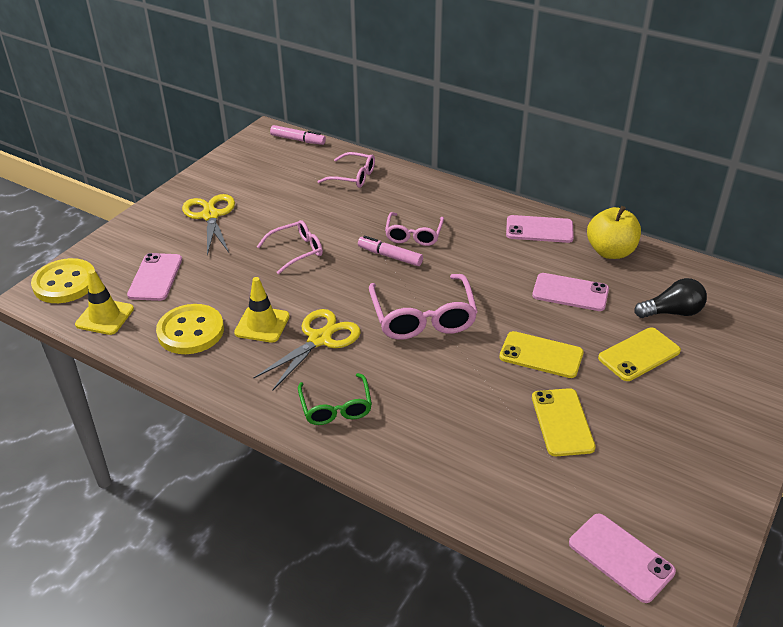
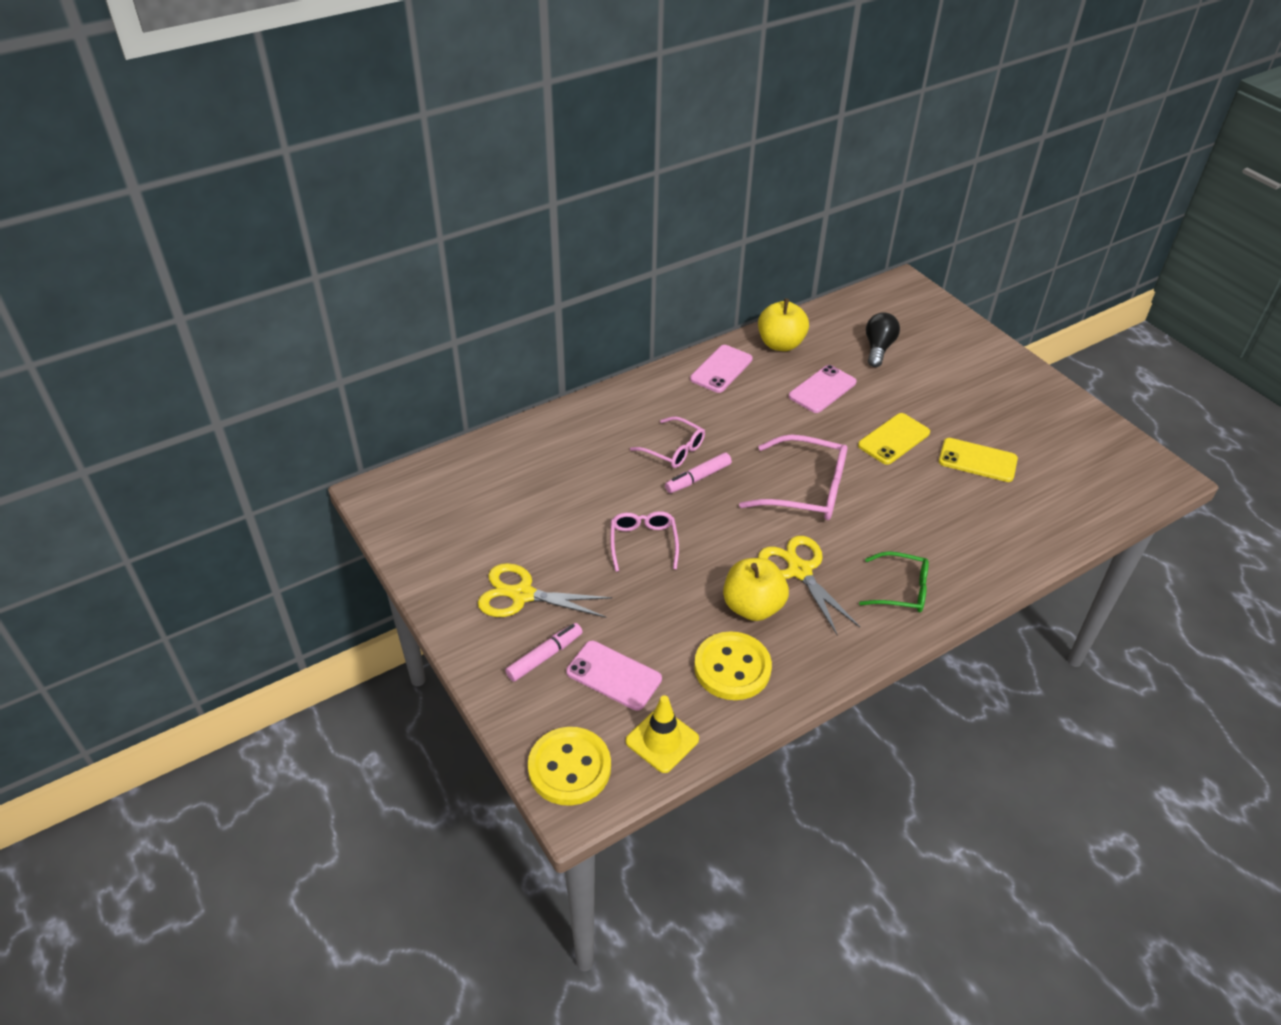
camera: 65 degrees left, 5 degrees up
(262, 324) = (753, 607): yellow traffic cone -> yellow apple
(298, 140) = (418, 473): pink marker -> pink marker (545, 656)
(352, 177) = (534, 456): pink glasses -> none
(620, 557) = (1121, 489): pink phone -> none
(639, 354) = (919, 387): yellow phone -> none

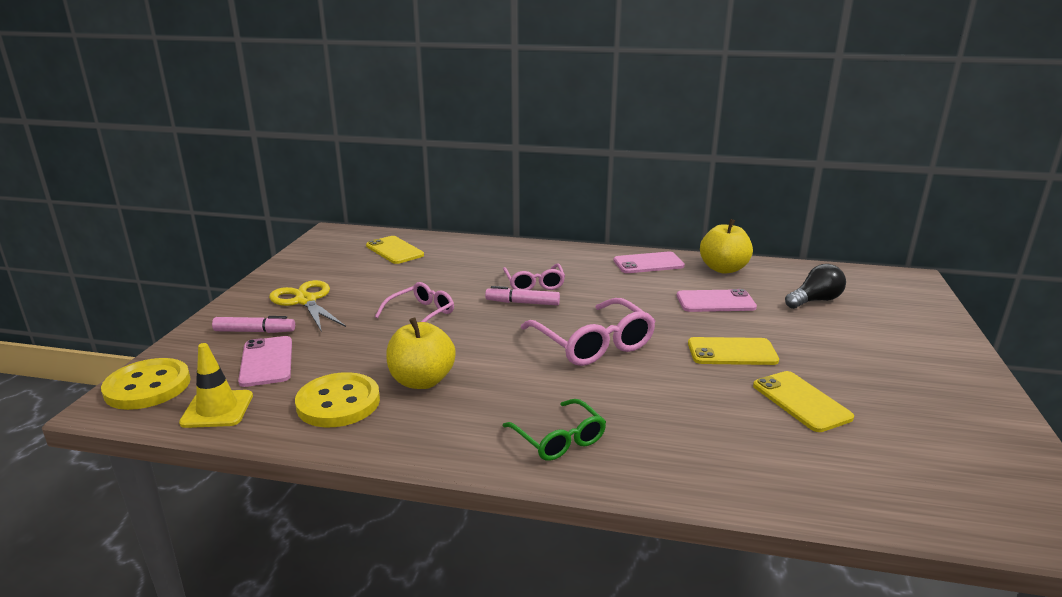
camera: 45 degrees right, 20 degrees down
(487, 481) = (394, 250): none -> yellow phone
(799, 571) = (496, 382): yellow scissors -> none

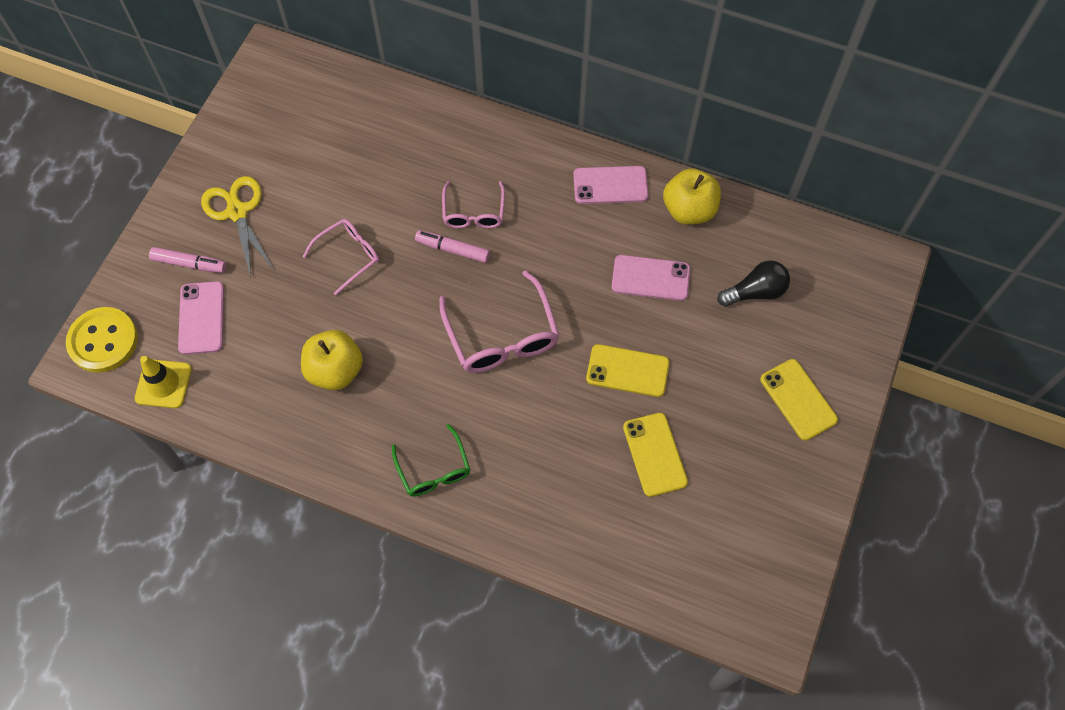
camera: 10 degrees right, 40 degrees up
(338, 403) = (262, 391): yellow button -> none
(394, 250) = (336, 112): yellow phone -> yellow phone (798, 399)

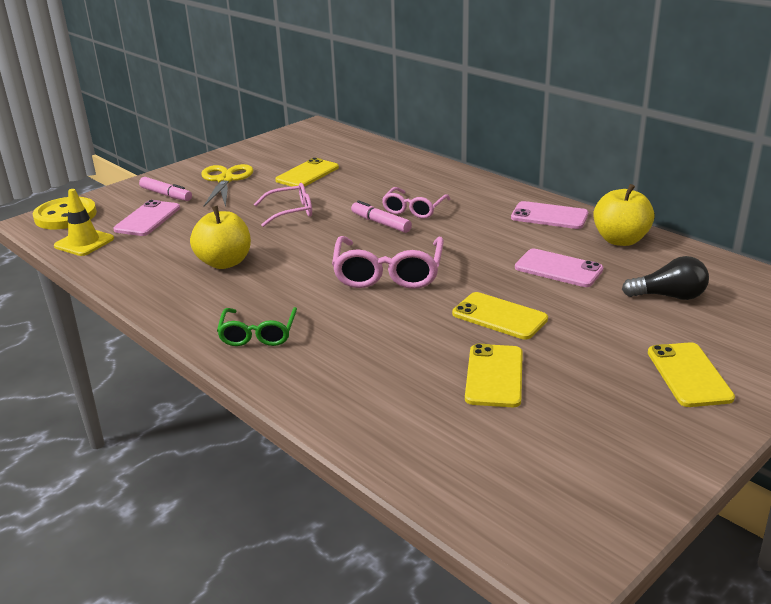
camera: 25 degrees right, 35 degrees down
(323, 172) = (307, 174): none -> yellow phone

